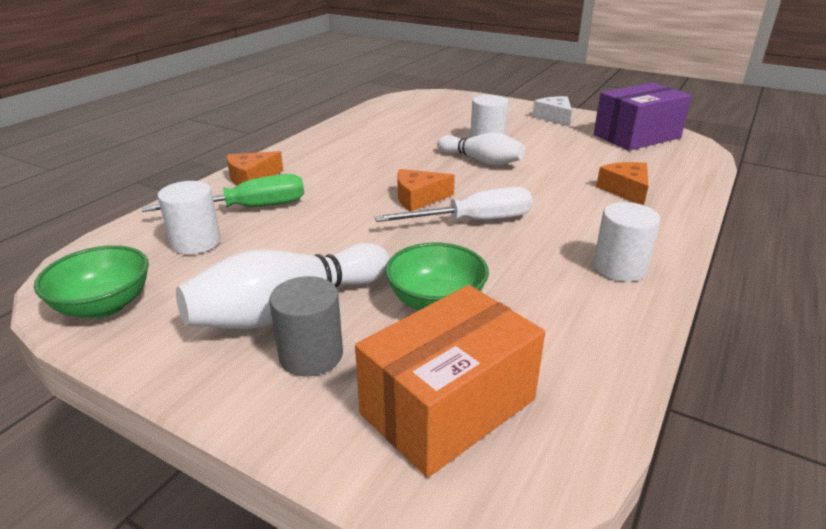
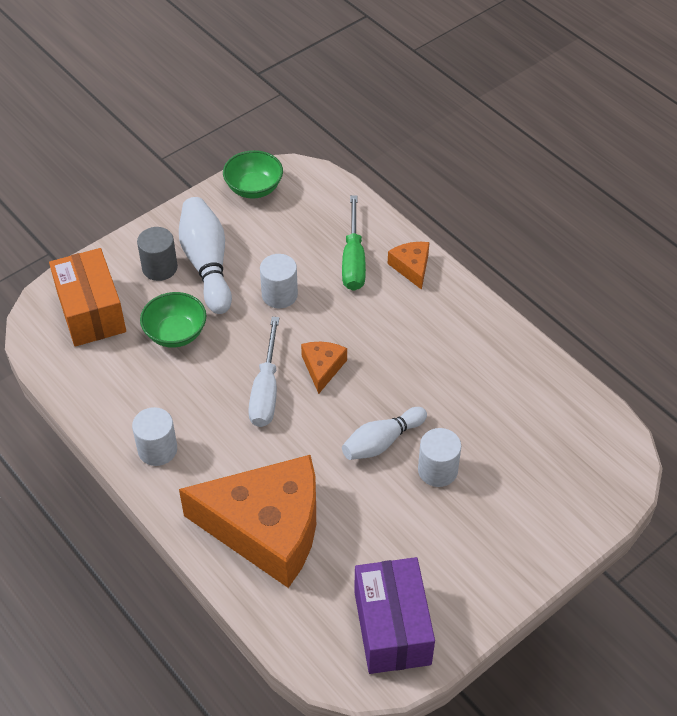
camera: 110 degrees right, 20 degrees up
(195, 242) = (312, 228): white cylinder -> white cylinder (279, 295)
(554, 118) = (486, 572): white cheese -> none
(625, 190) = (267, 528): orange cheese -> orange cheese, size x2.41

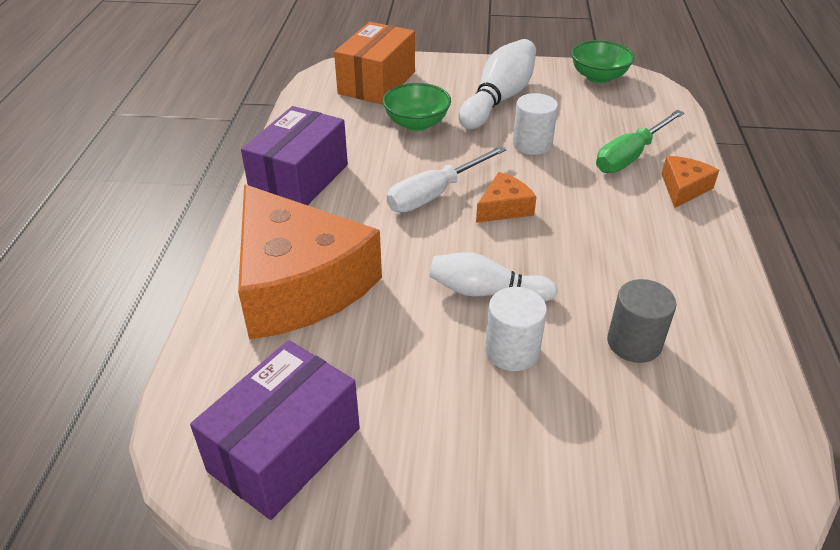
camera: 45 degrees right, 10 degrees down
(157, 449) = (300, 179): white cylinder -> purple box
(159, 268) = (460, 84): grey cylinder -> grey cylinder (634, 343)

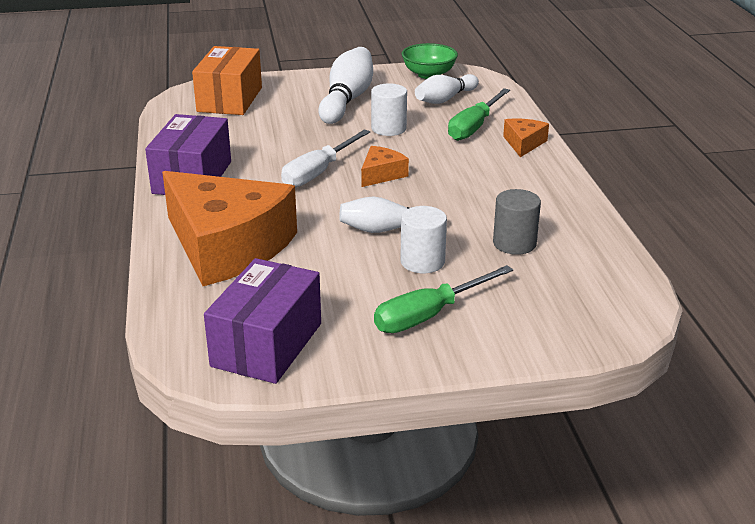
camera: 15 degrees left, 10 degrees down
(416, 123) = (280, 125): green bowl -> none
(494, 443) = (429, 315): none -> green screwdriver
(607, 112) = (445, 99): none -> white bowling pin

